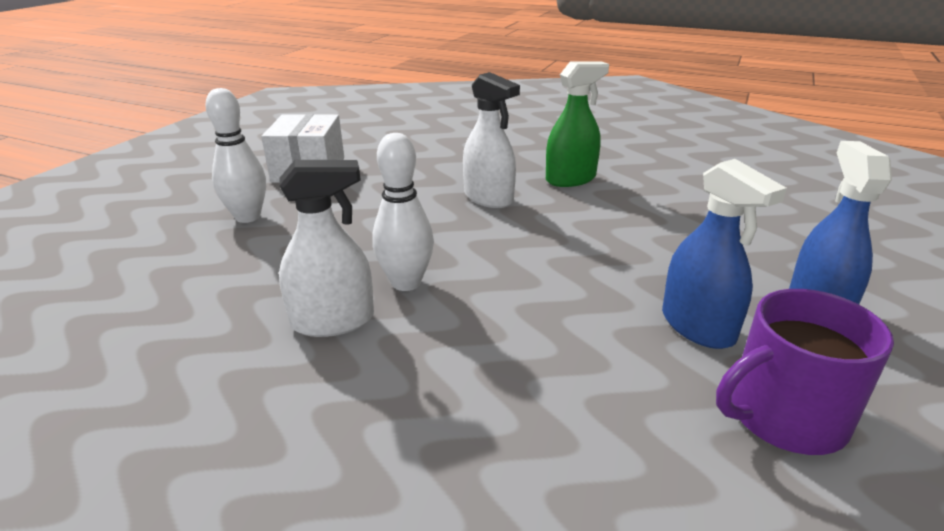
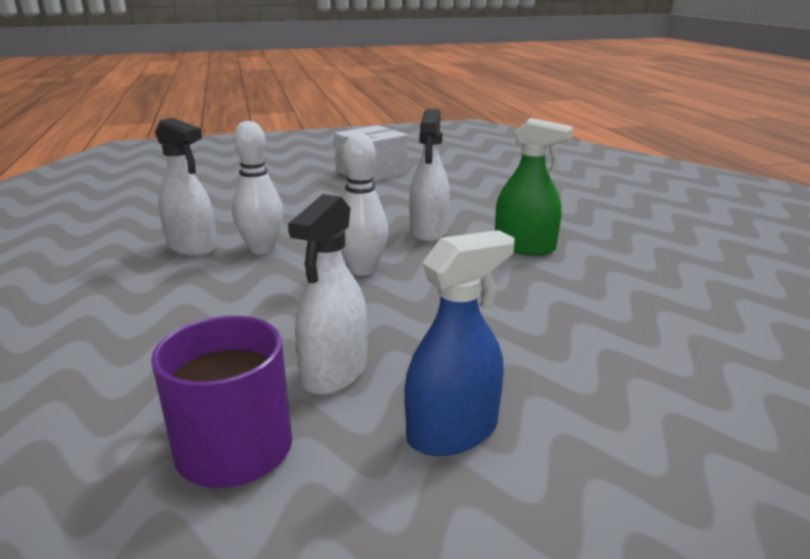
camera: 50 degrees right, 5 degrees down
(248, 217) = (283, 184): white bowling pin -> white bowling pin (363, 269)
(697, 326) = (335, 372): blue spray bottle -> white spray bottle

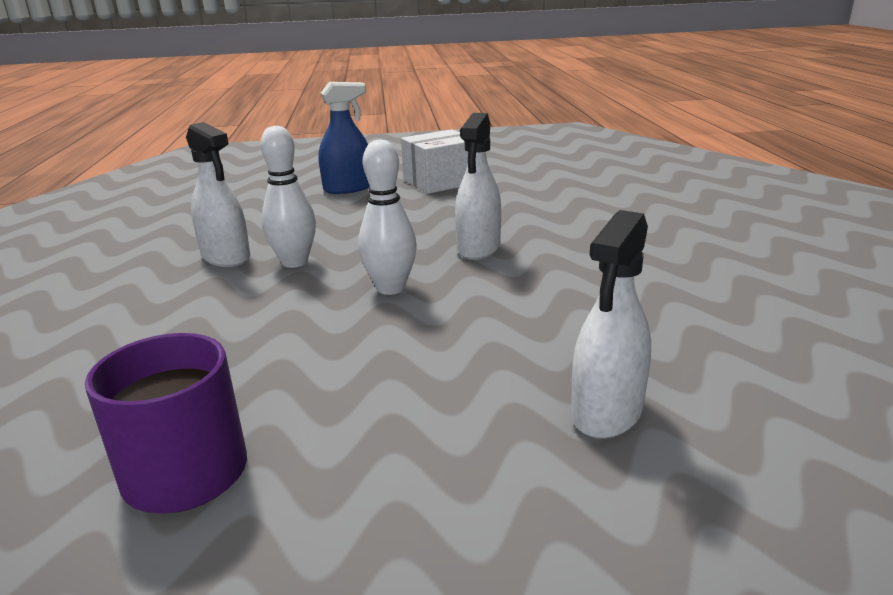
camera: 10 degrees right, 0 degrees up
(335, 372) = (318, 398): white spray bottle -> white spray bottle (607, 412)
(452, 431) = (418, 473): blue spray bottle -> blue spray bottle (348, 188)
(524, 247) = (580, 270): green spray bottle -> none

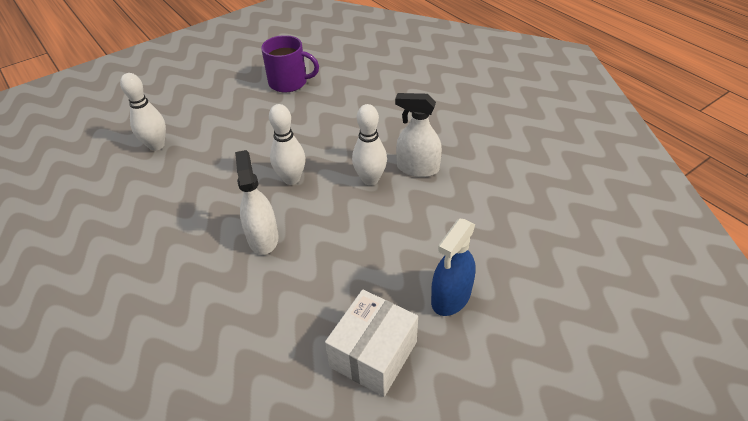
camera: 150 degrees right, 20 degrees up
(607, 412) = (156, 145): white spray bottle -> white bowling pin

